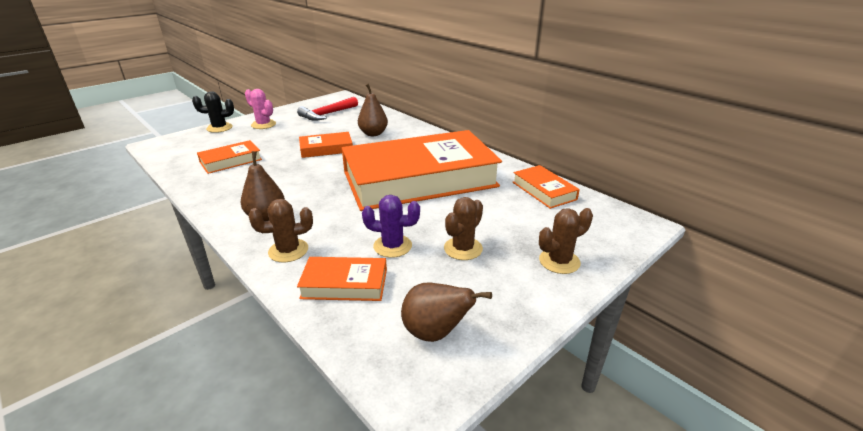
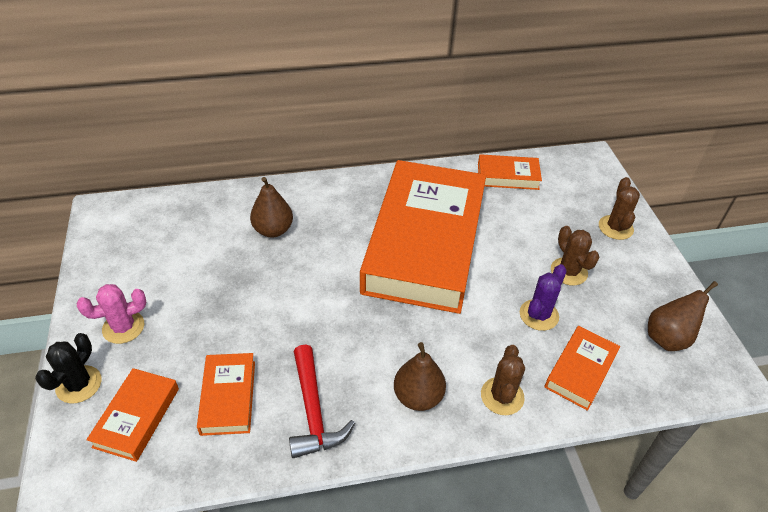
camera: 60 degrees left, 15 degrees up
(326, 149) = (279, 288): orange book -> orange book (137, 417)
(327, 114) = (159, 248): red hammer -> red hammer (313, 411)

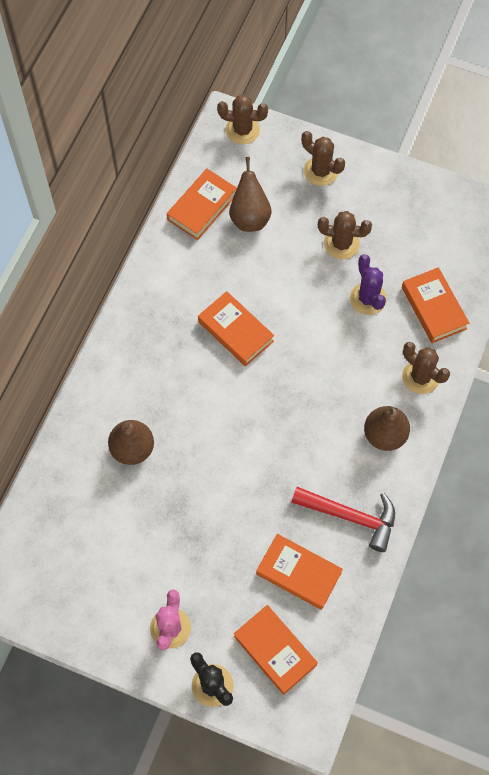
camera: 55 degrees left, 20 degrees up
(424, 243) = (235, 331): orange book -> orange book, size x0.41
(593, 168) = (242, 130): none -> brown cactus
(668, 338) = (445, 226): brown pear -> brown pear (249, 217)

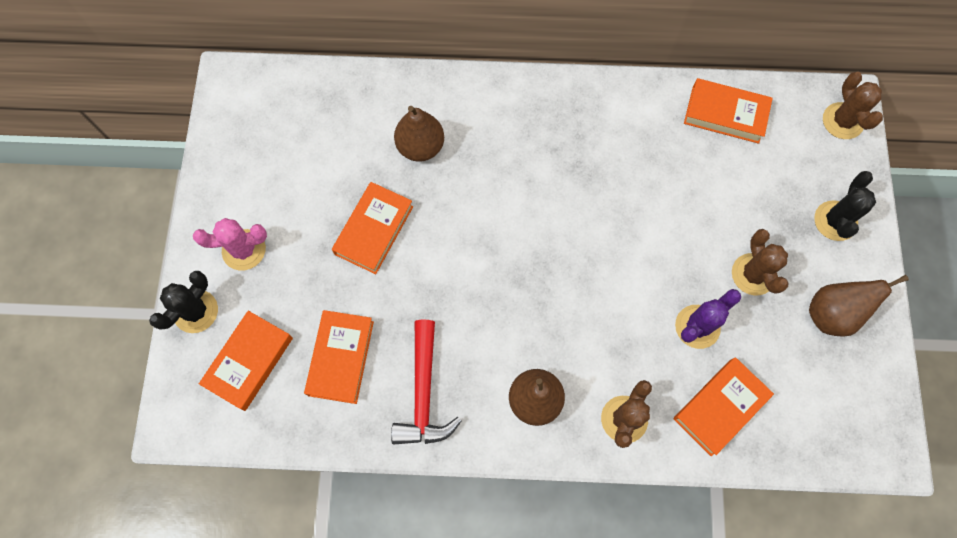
camera: 70 degrees right, 5 degrees up
(235, 331) = (593, 199): orange book -> orange book (374, 230)
(249, 217) = (737, 166): brown pear -> brown pear (832, 313)
(321, 171) = (835, 221): brown cactus -> black cactus

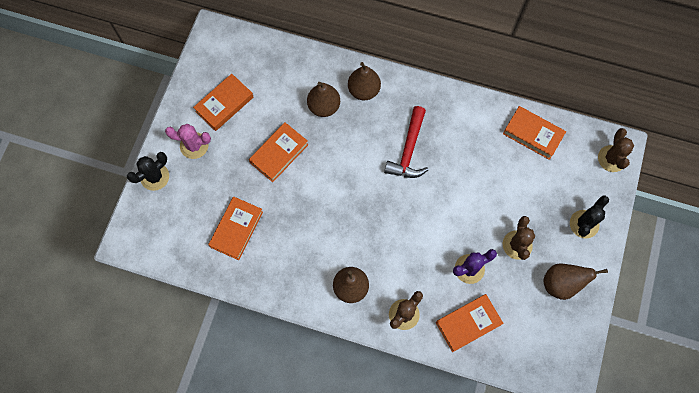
camera: 15 degrees right, 0 degrees up
(249, 362) = (179, 217): orange book -> orange book (224, 104)
(423, 393) = (282, 265): red hammer -> red hammer (408, 150)
(471, 110) = (364, 90): none -> brown pear

